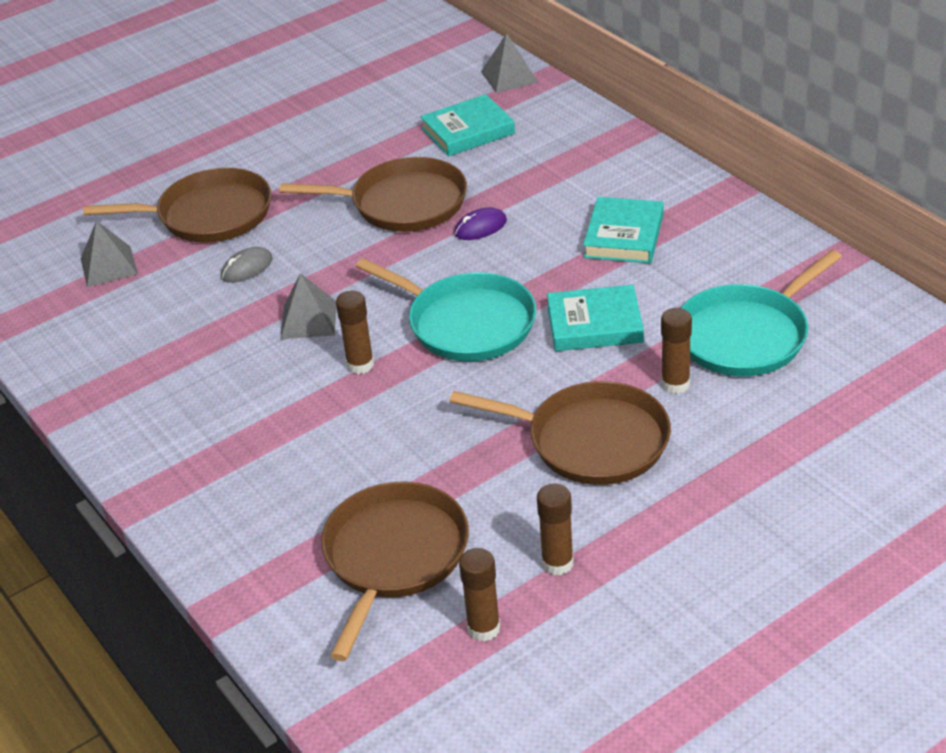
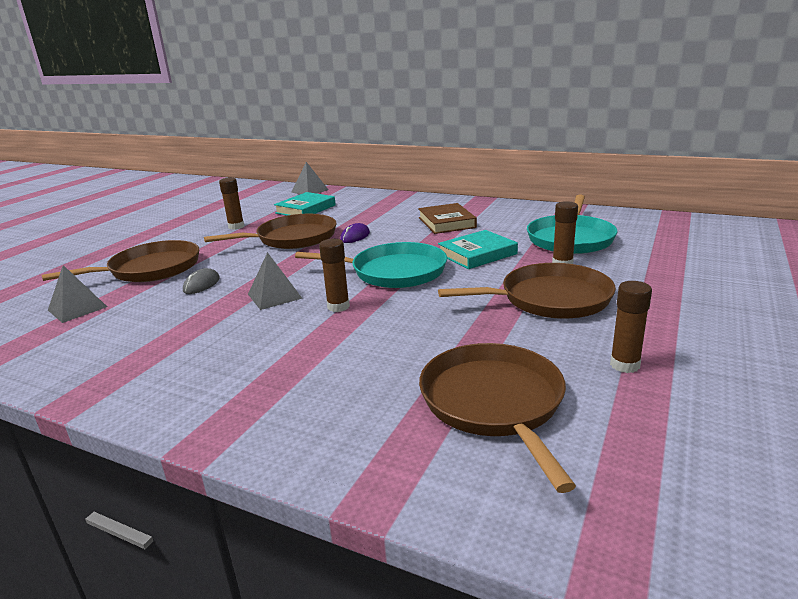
camera: 30 degrees left, 15 degrees down
(483, 628) = (633, 425): brown glue stick -> brown glue stick (236, 227)
(624, 236) = (446, 222): turquoise book -> brown book

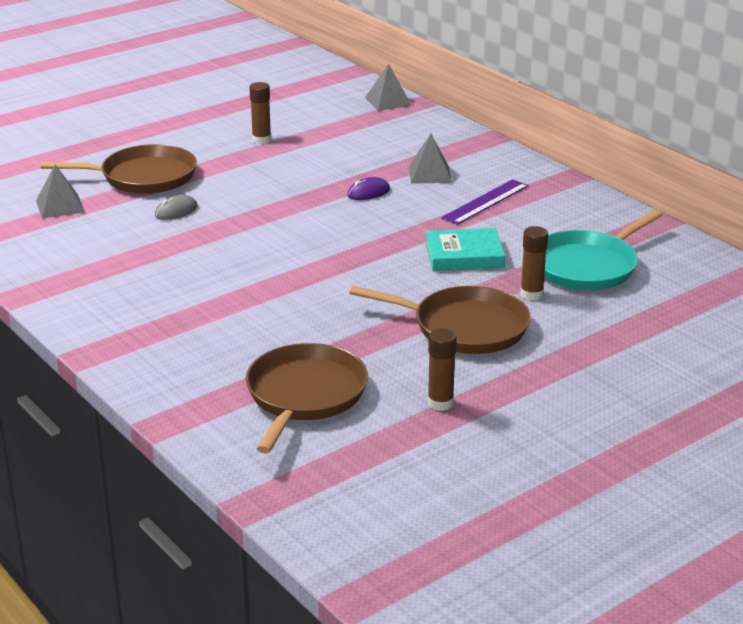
camera: 25 degrees right, 5 degrees up
(274, 296) = (228, 245): grey pyramid -> grey pyramid (429, 174)
(292, 238) = (304, 175): brown pan -> none
(305, 209) = (356, 133): turquoise book -> none
(338, 307) = (272, 274): brown glue stick -> none
(393, 272) = (359, 251): turquoise pan -> none
(446, 222) = (485, 202): brown book -> purple ruler

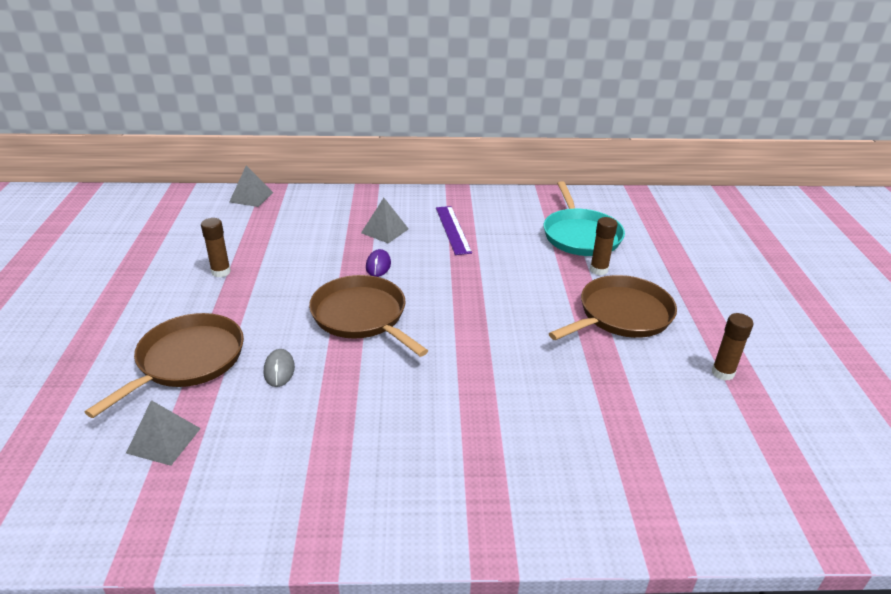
camera: 55 degrees left, 5 degrees up
(304, 395) = (669, 436): brown pan -> brown pan (362, 316)
(464, 255) = (519, 270): turquoise book -> none

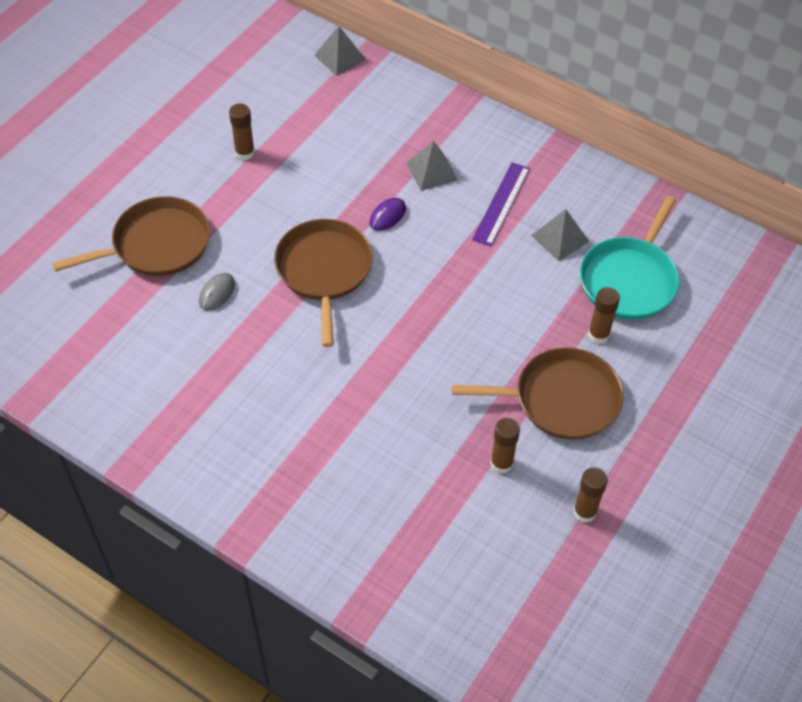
camera: 35 degrees right, 20 degrees up
(163, 440) = (96, 314): grey pyramid -> grey pyramid (560, 238)
(632, 373) = (501, 463): none -> brown glue stick

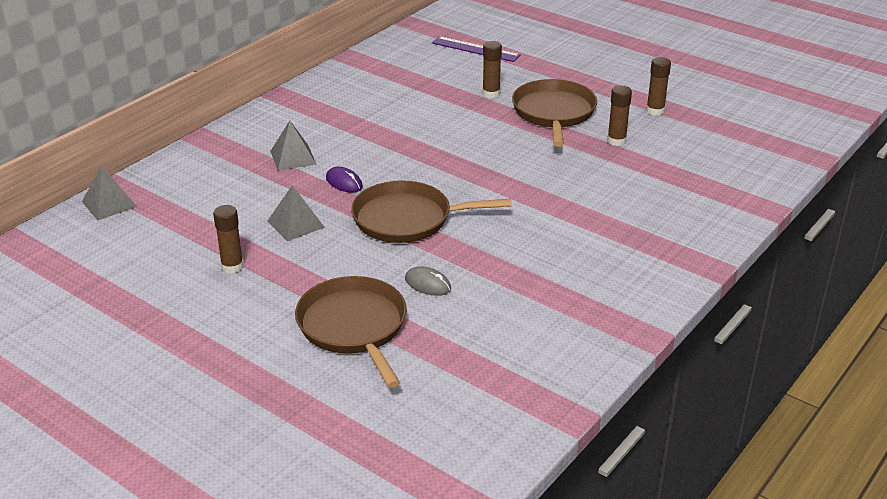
camera: 85 degrees left, 20 degrees down
(501, 203) = (342, 125): purple ruler -> purple ruler (475, 49)
(560, 238) = (388, 102): grey pyramid -> grey pyramid (295, 224)
(629, 279) = (436, 77): turquoise pan -> none

